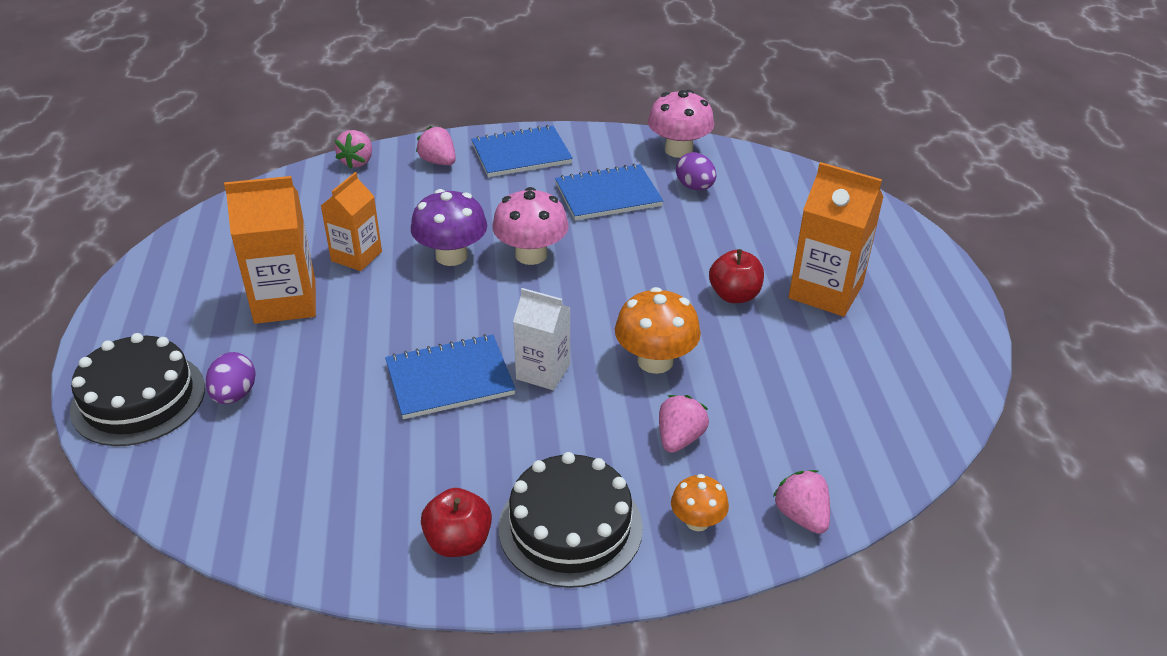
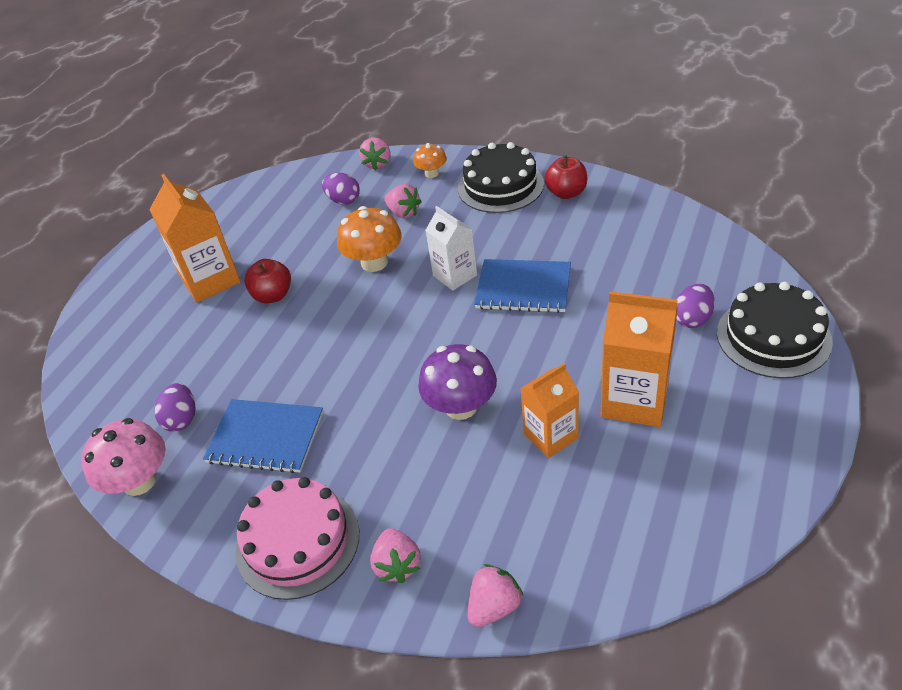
camera: 145 degrees left, 5 degrees up
(521, 154) = (297, 541): blue notebook -> pink cake
(531, 255) = (390, 384): pink mushroom -> none
(679, 438) = (403, 213): pink strawberry -> pink strawberry turned 105 degrees counterclockwise
(784, 435) = (343, 200): none -> purple egg

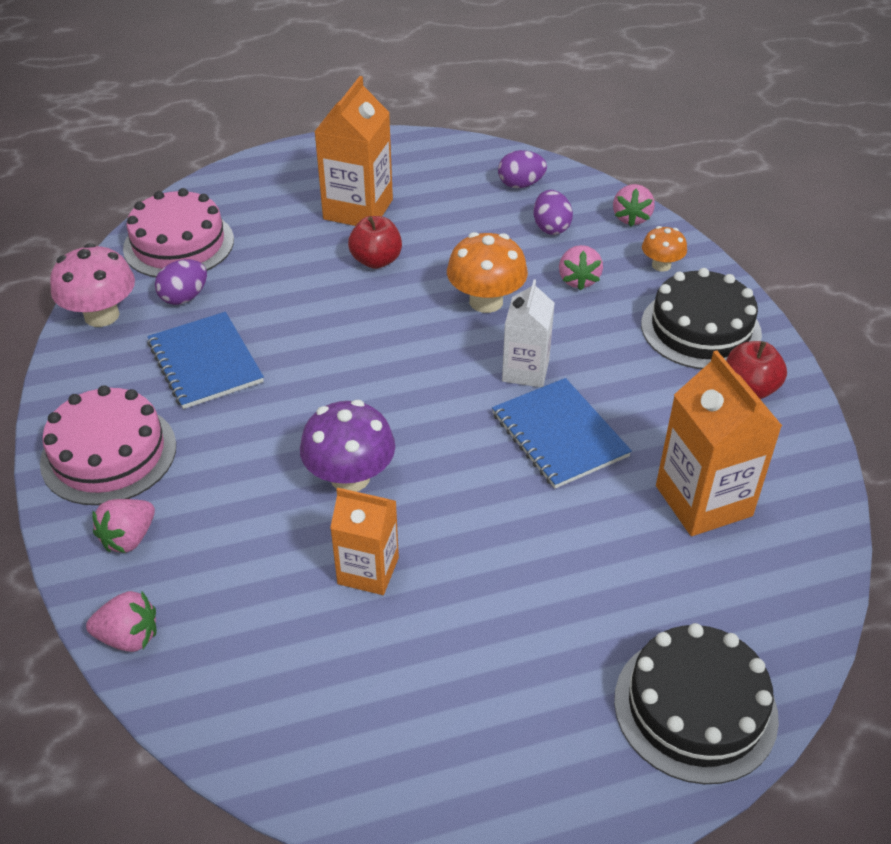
camera: 45 degrees right, 0 degrees up
(118, 396) = (179, 244): none -> pink cake
(377, 164) = (631, 218): pink strawberry -> pink strawberry turned 45 degrees counterclockwise
(634, 400) = (477, 618): orange carton -> orange carton (703, 501)
(692, 319) = (651, 611): purple egg -> purple egg (520, 184)

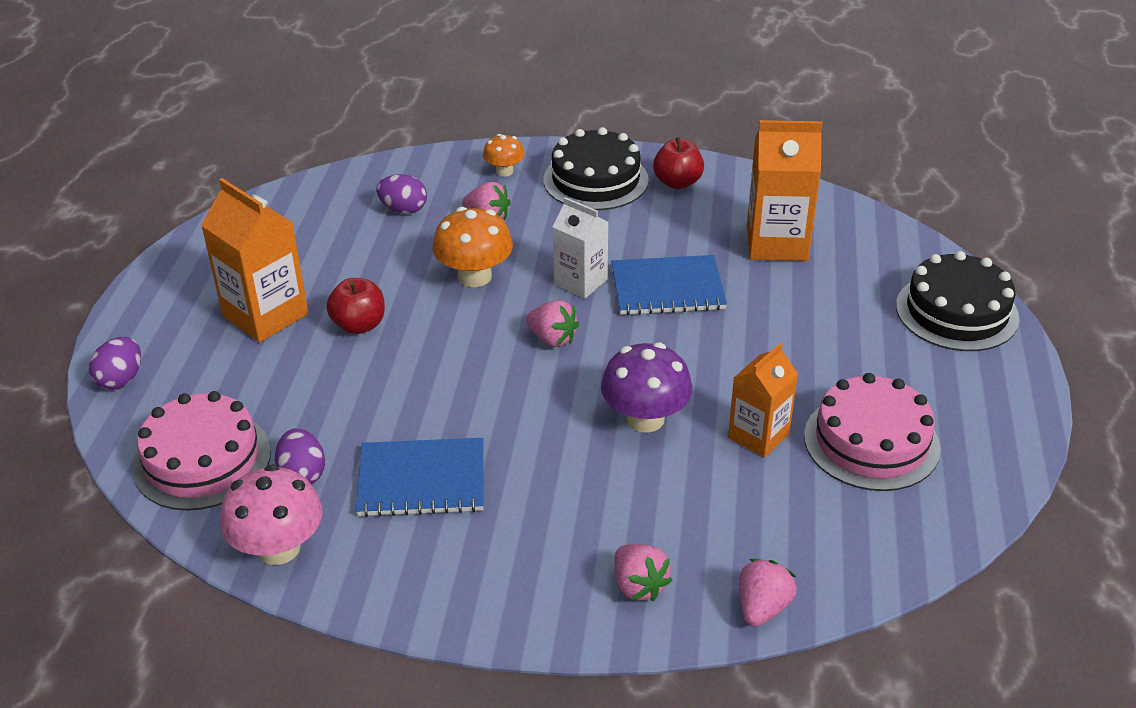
camera: 65 degrees left, 5 degrees down
(109, 454) = (511, 581): pink cake -> pink cake (871, 442)
(520, 184) = (324, 206): purple egg -> purple egg (121, 379)
(631, 218) = (430, 164): pink strawberry -> pink strawberry (552, 339)

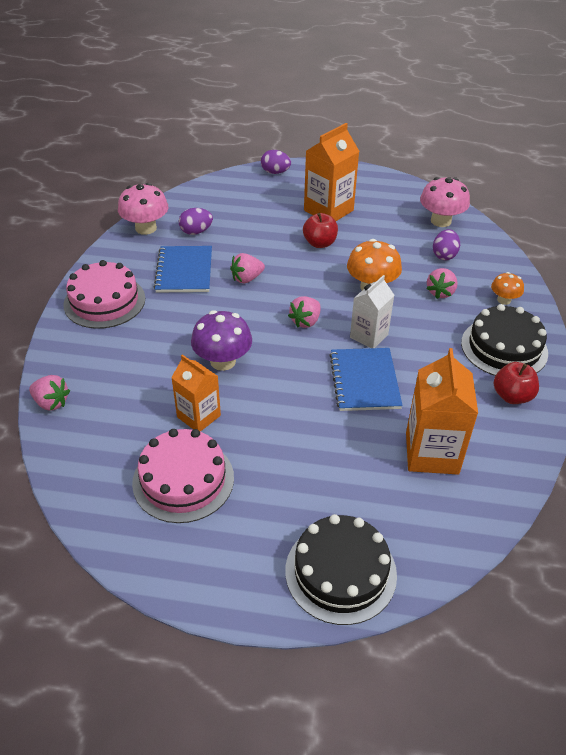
camera: 90 degrees right, 5 degrees up
(202, 460) = (212, 201): pink cake -> pink cake (104, 301)
(317, 207) = (441, 221): none -> pink mushroom
(639, 586) = (84, 351): pink strawberry -> pink strawberry (247, 278)

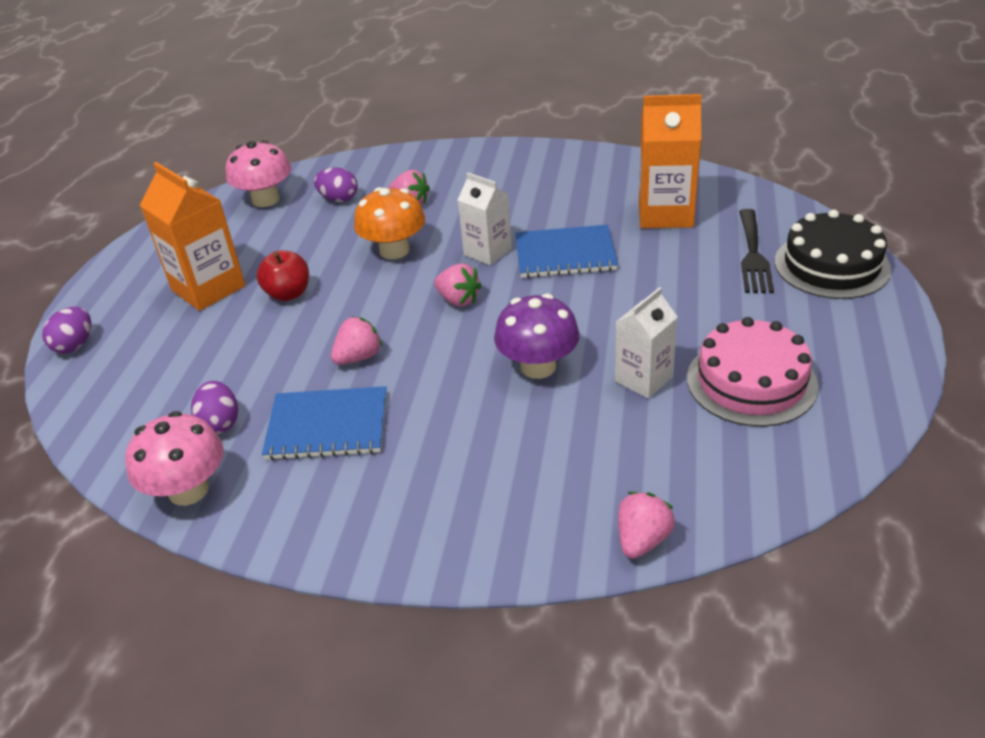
camera: 85 degrees left, 5 degrees down
(104, 301) = (395, 515): pink cake -> none
(198, 416) = (643, 379): orange carton -> white carton
(247, 278) = (359, 357): pink strawberry -> pink strawberry turned 105 degrees counterclockwise
(359, 510) = (753, 255): none -> black fork
(504, 300) = (428, 166): orange mushroom -> none
(504, 348) = (507, 169): black cake -> none
(512, 396) = (578, 168): red apple -> none

